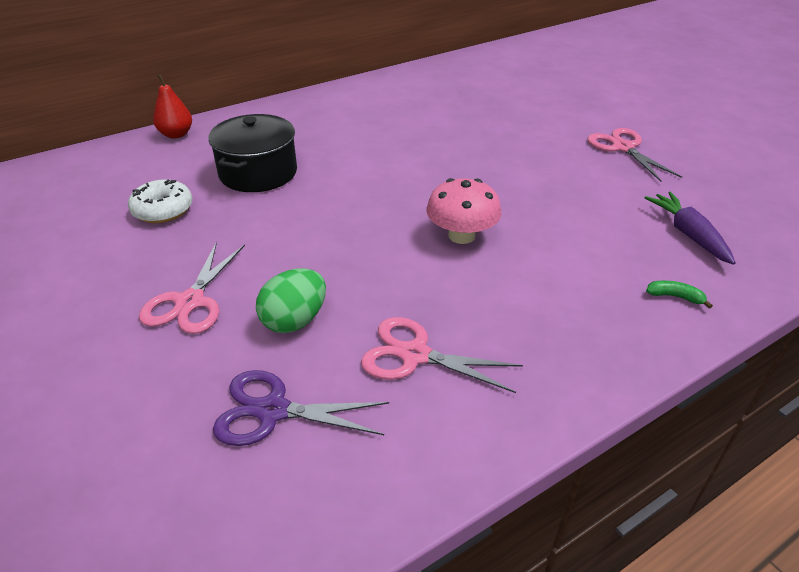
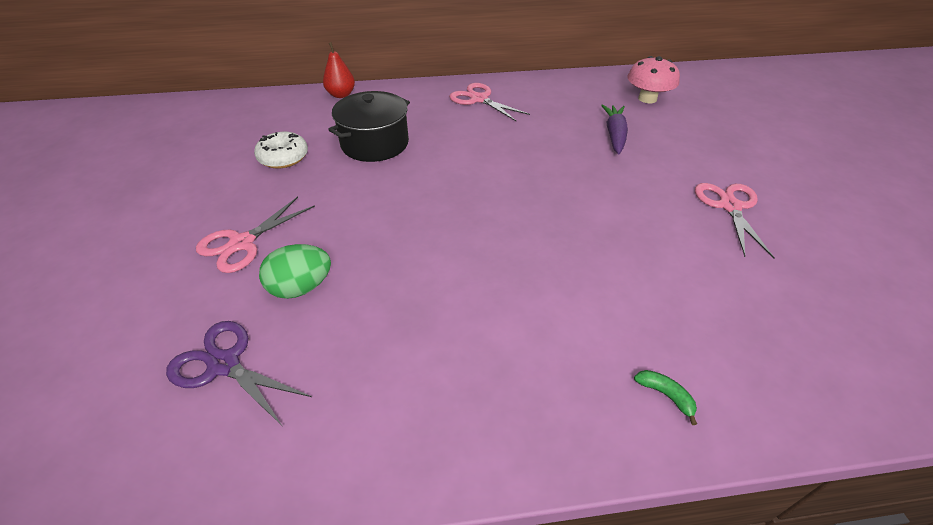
camera: 25 degrees right, 5 degrees up
(415, 355) = (368, 358): pink scissors -> pink scissors (479, 99)
(461, 235) = (497, 253): pink mushroom -> pink mushroom (647, 99)
(688, 234) = (734, 327): purple carrot -> purple carrot (614, 135)

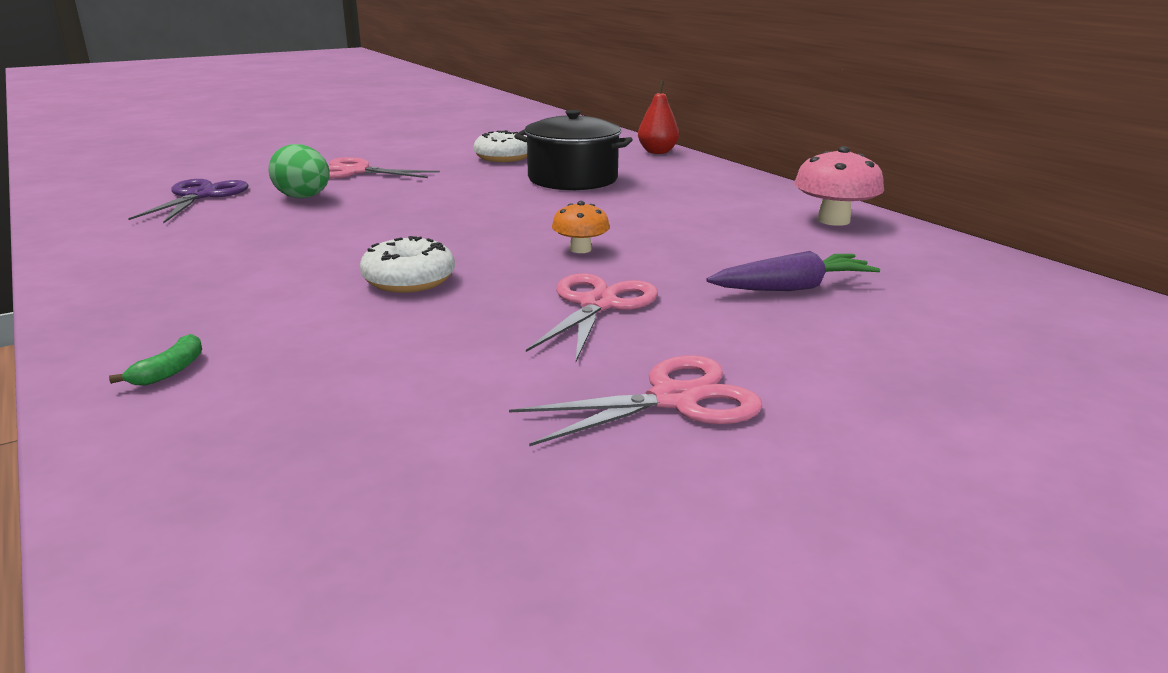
camera: 65 degrees right, 20 degrees down
(479, 99) = (756, 202): pink scissors -> pink scissors (597, 305)
(524, 179) = (580, 249): none -> orange mushroom
(545, 259) = (409, 280): none -> white donut
(647, 99) = (983, 301): pink mushroom -> pink mushroom (833, 220)

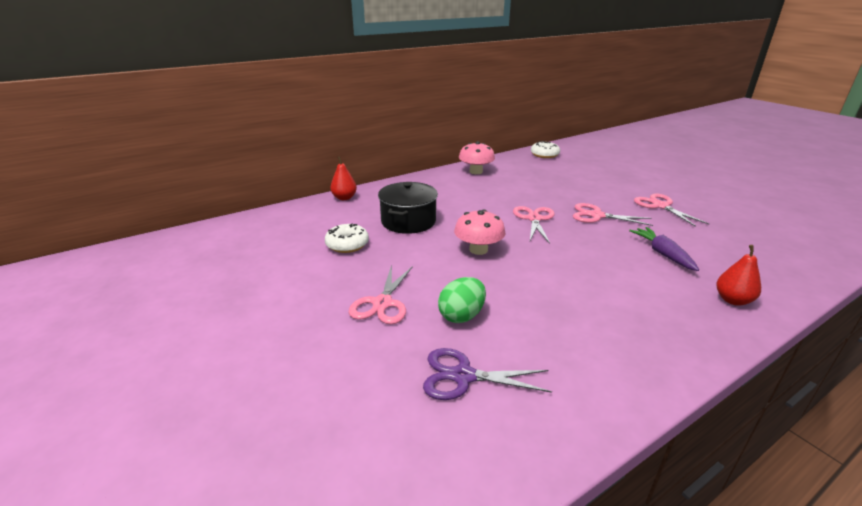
camera: 90 degrees left, 5 degrees up
(170, 371) = (732, 300): green banana -> red pear
(409, 280) = (596, 256): white donut -> white donut (544, 155)
(467, 210) = (478, 250): none -> pink mushroom
(580, 249) = (534, 219): orange mushroom -> pink scissors
(792, 288) = (559, 185): purple carrot -> purple carrot (662, 254)

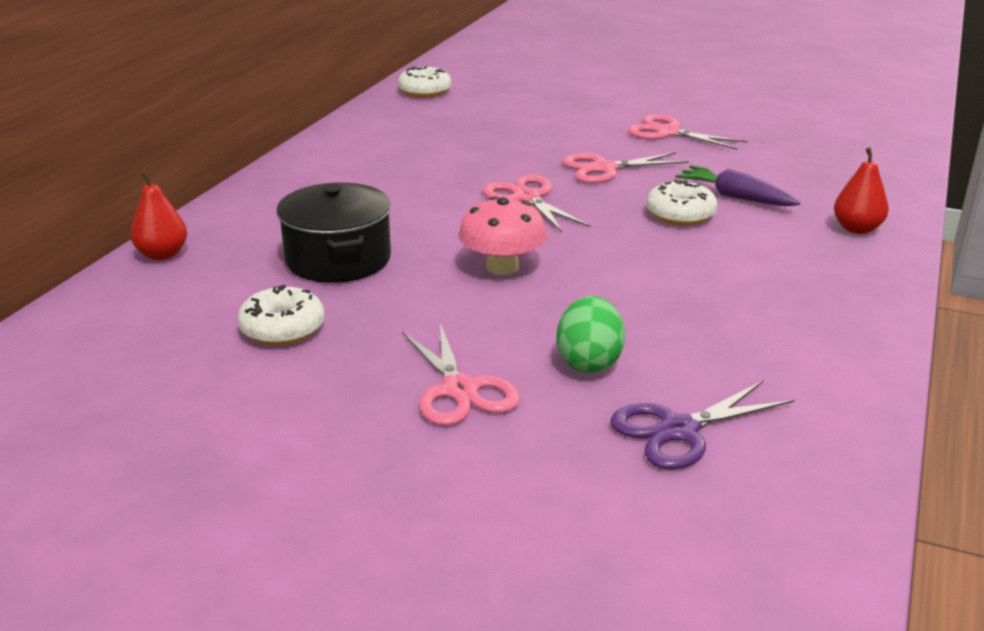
camera: 35 degrees left, 0 degrees up
(476, 171) = (346, 146): pink mushroom -> none
(613, 253) = (680, 215): none -> white donut

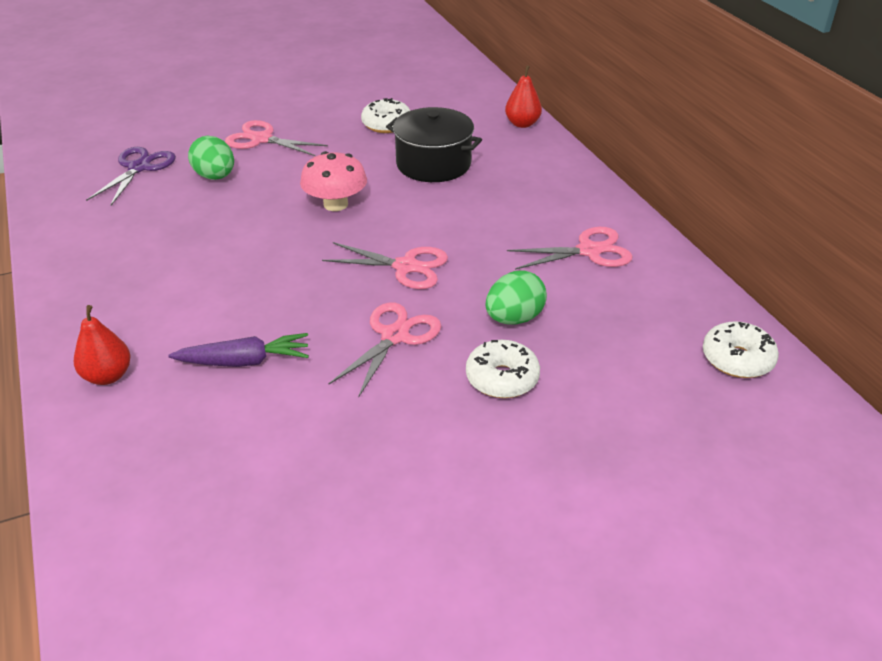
camera: 135 degrees right, 10 degrees up
(508, 146) = (514, 318): none -> green egg
(668, 132) = (408, 439): pink scissors -> pink scissors (589, 251)
(680, 215) = (271, 312): white donut -> white donut (502, 378)

